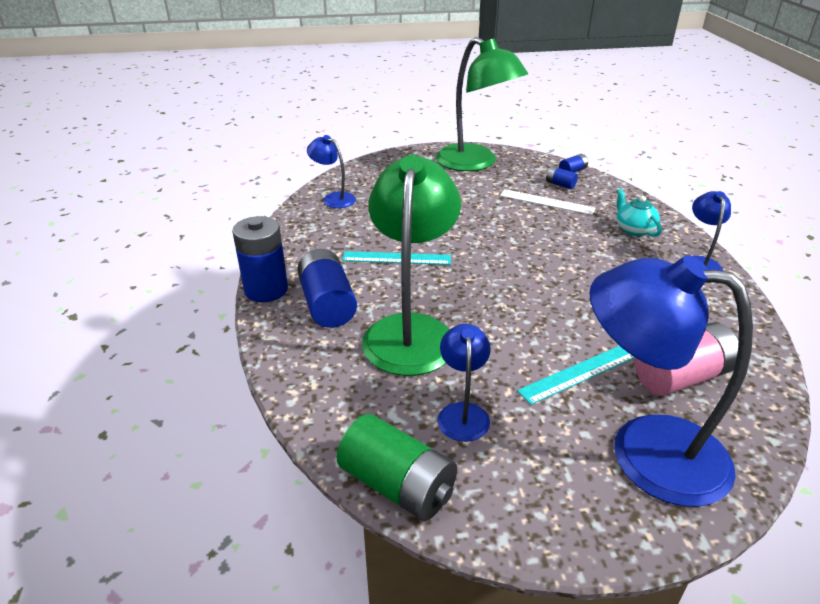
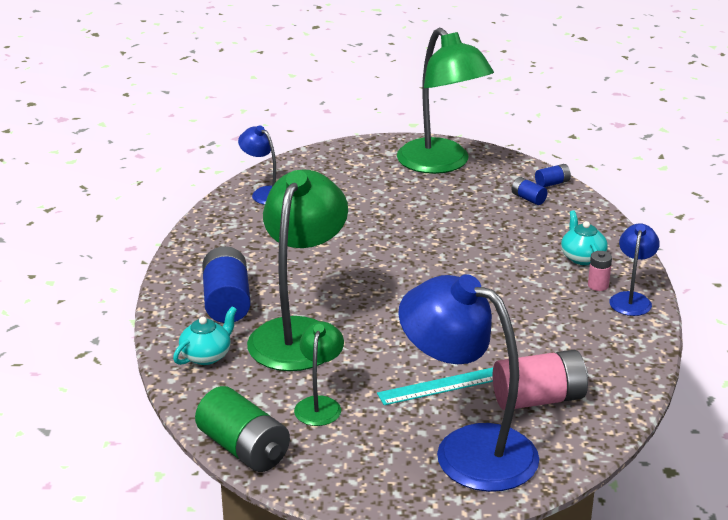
camera: 10 degrees right, 5 degrees down
(266, 290) = (171, 282): blue battery -> none
(322, 367) = (206, 356): none -> turquoise teapot
(396, 258) = (310, 264): turquoise ruler -> none
(462, 413) = (320, 405): blue lamp -> green lamp
(546, 202) = (501, 218): white ruler -> none
(663, 253) = (598, 285): none -> pink battery

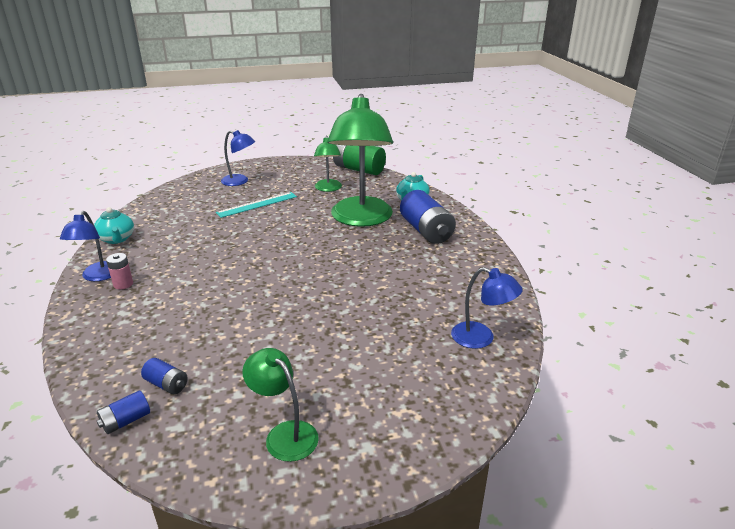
camera: 165 degrees right, 0 degrees up
(441, 164) = (284, 434): green lamp -> green lamp, size x0.49
(467, 449) = (240, 181): blue lamp -> blue lamp, size x0.49
(539, 399) = (195, 206): pink battery -> none
(582, 257) = (127, 310): turquoise teapot -> turquoise teapot (117, 239)

